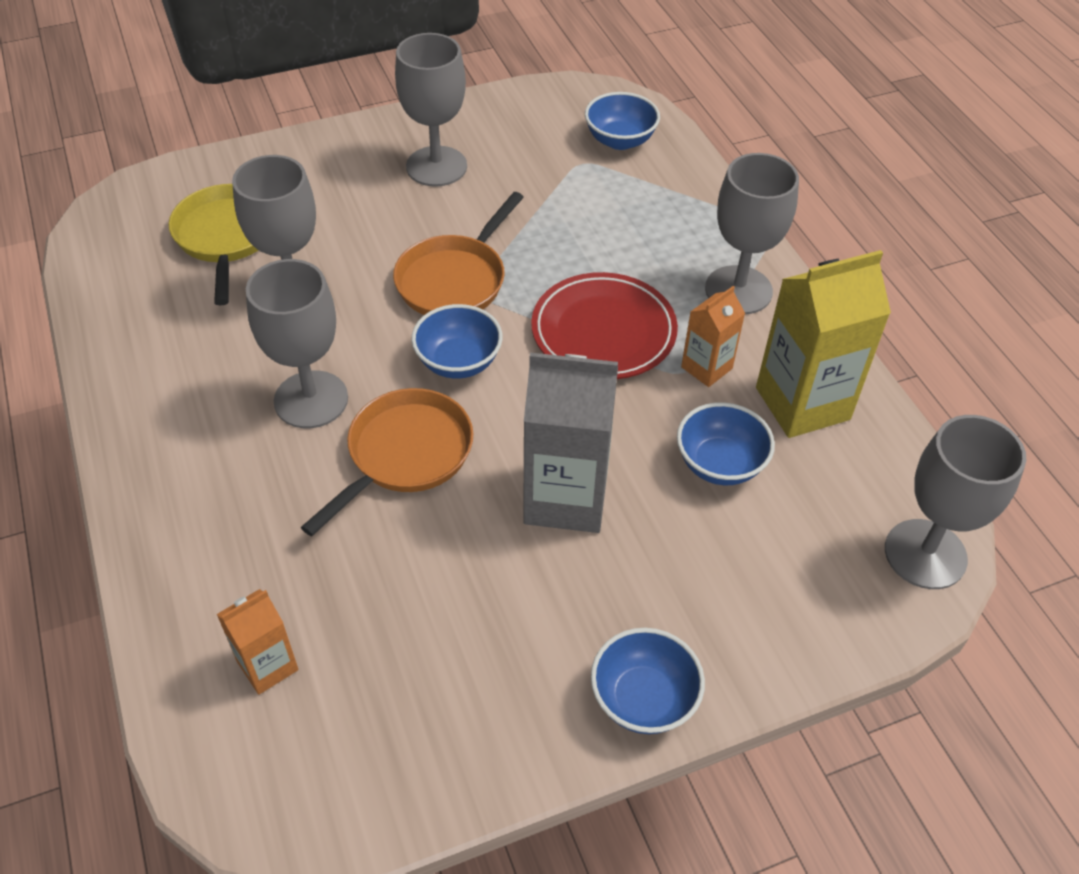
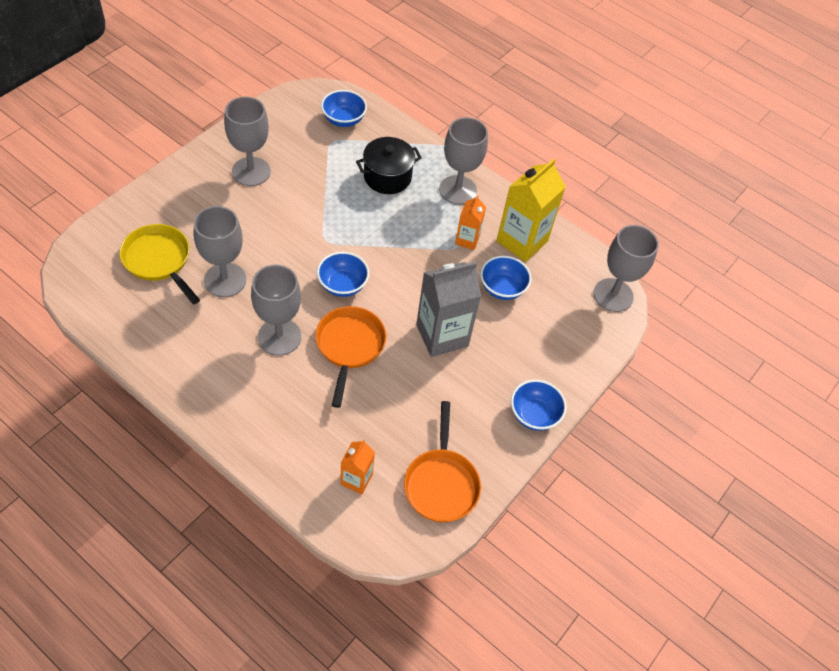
camera: 35 degrees left, 5 degrees up
(455, 280) = (309, 238): orange pan -> orange pan (441, 483)
(603, 332) = (405, 239): red plate -> none
(634, 236) = (387, 177): none -> black pot

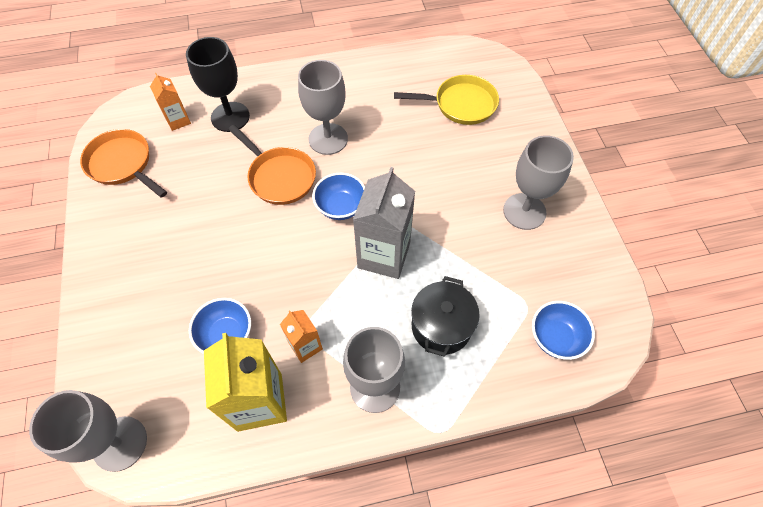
camera: 135 degrees right, 5 degrees up
(225, 280) = (410, 133): grey goblet -> none
(316, 436) = (230, 117): none -> black goblet
(442, 335) = (228, 247): grey carton -> grey carton (384, 255)
(534, 415) = (98, 262): blue bowl -> none

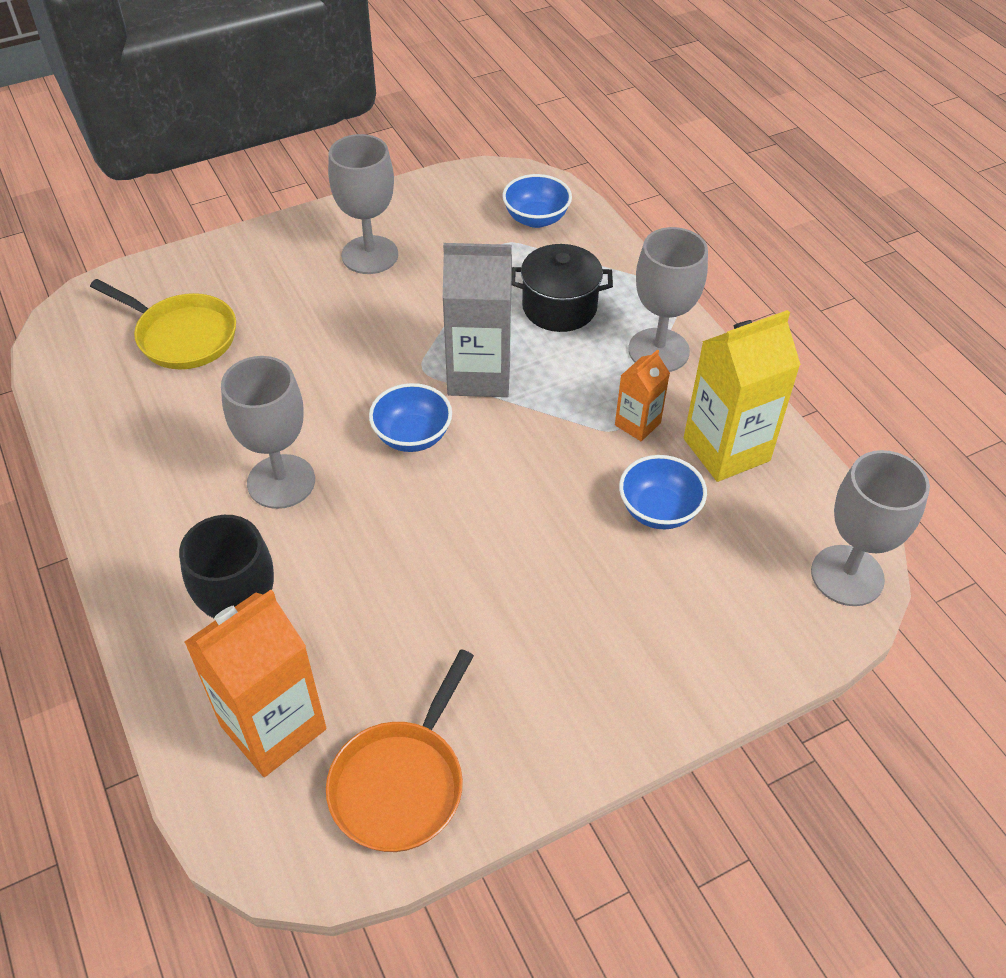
camera: 105 degrees left, 10 degrees down
(178, 120) = (273, 727): orange carton -> orange carton, size x1.87
(279, 177) = (374, 525): orange pan -> none
(461, 104) = (182, 336): yellow pan -> yellow pan turned 135 degrees clockwise

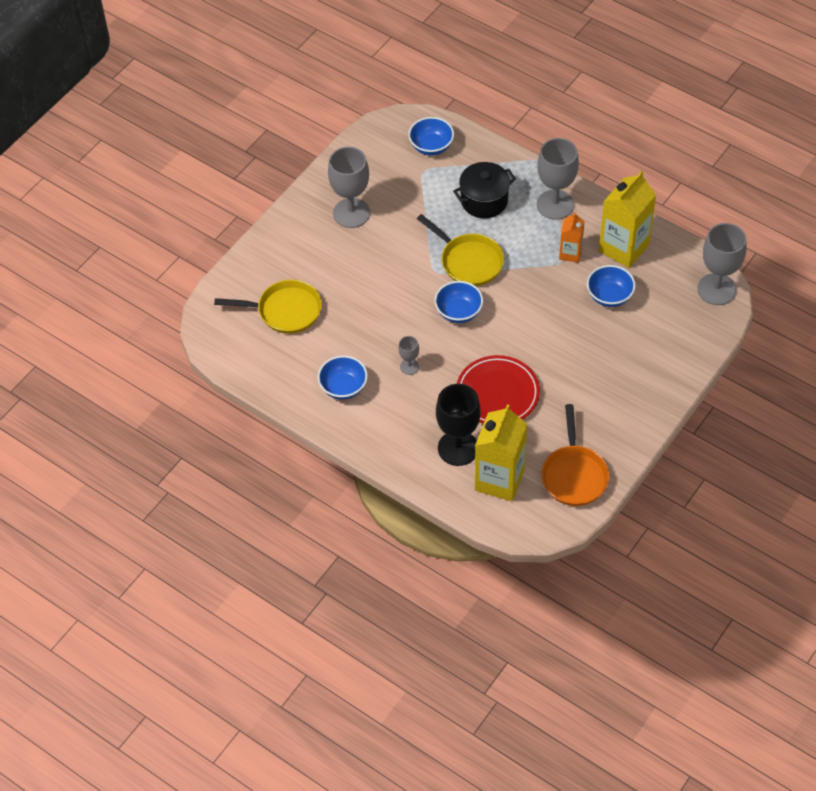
camera: 25 degrees left, 5 degrees up
(166, 469) = (343, 387): none -> blue bowl
(273, 727) = (499, 480): orange carton -> yellow carton
(281, 481) = (409, 367): grey goblet -> grey goblet, size x0.48
(378, 582) = (497, 394): none -> red plate
(479, 375) = (468, 261): grey carton -> yellow pan

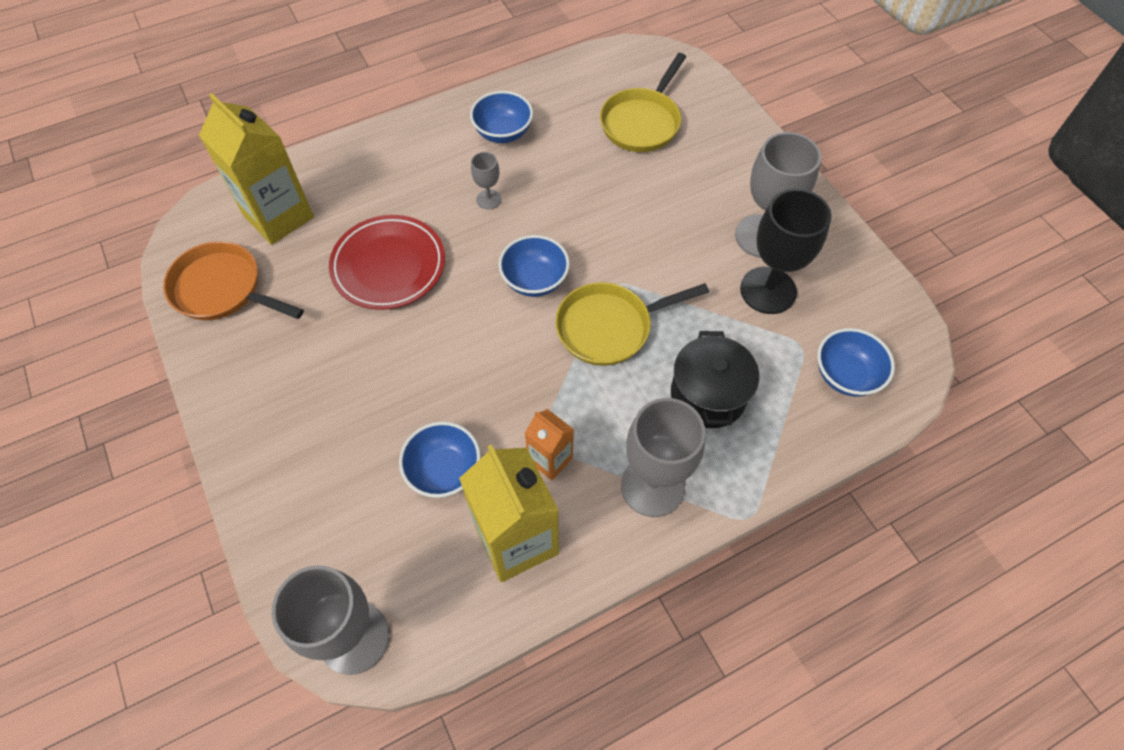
camera: 115 degrees right, 5 degrees up
(458, 448) = (348, 197): black goblet -> black goblet (768, 290)

